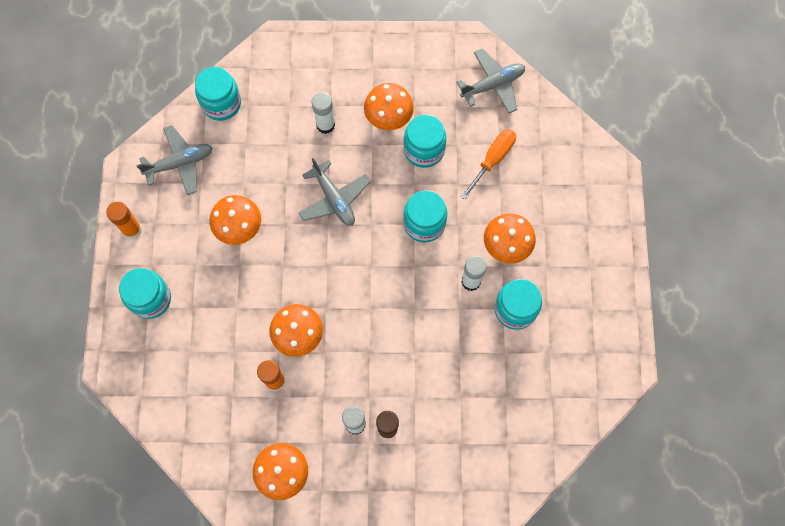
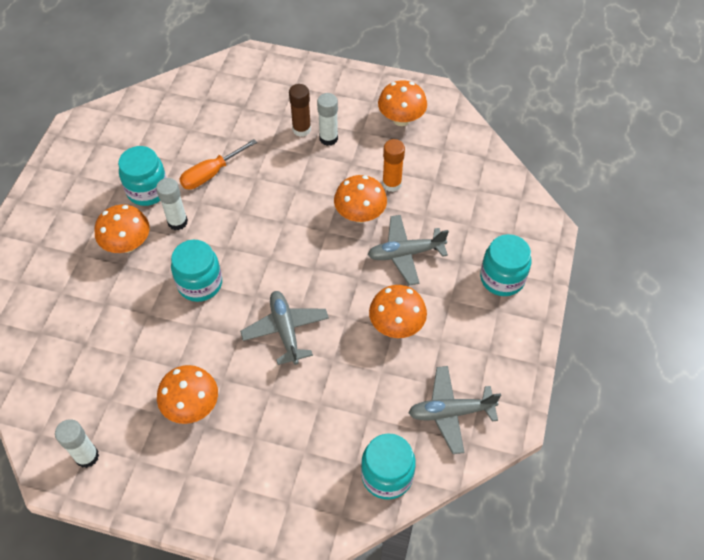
camera: 165 degrees left, 15 degrees down
(132, 230) = (515, 351): orange glue stick -> none
(325, 125) = (268, 415): white glue stick -> white glue stick (87, 456)
(424, 150) = (167, 359): turquoise jar -> none
(492, 160) = (99, 329): orange screwdriver -> orange screwdriver (211, 174)
(493, 85) = (54, 415): grey plane -> grey plane (405, 253)

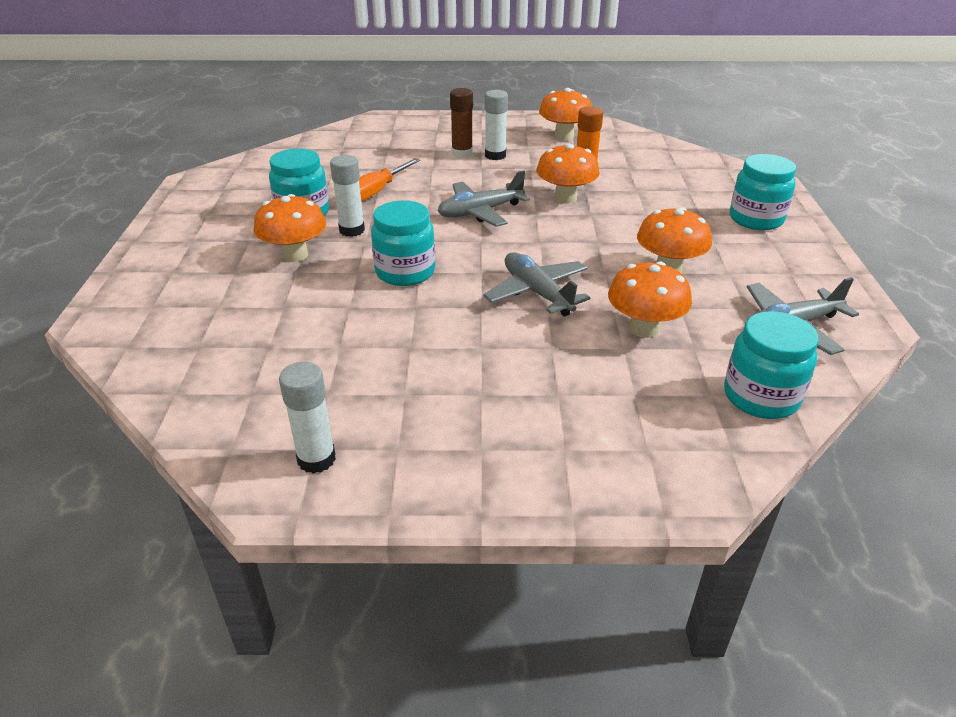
camera: 15 degrees left, 20 degrees down
(192, 406) = (451, 379): orange mushroom -> orange mushroom (644, 328)
(405, 253) = (636, 217): grey plane -> grey plane (480, 212)

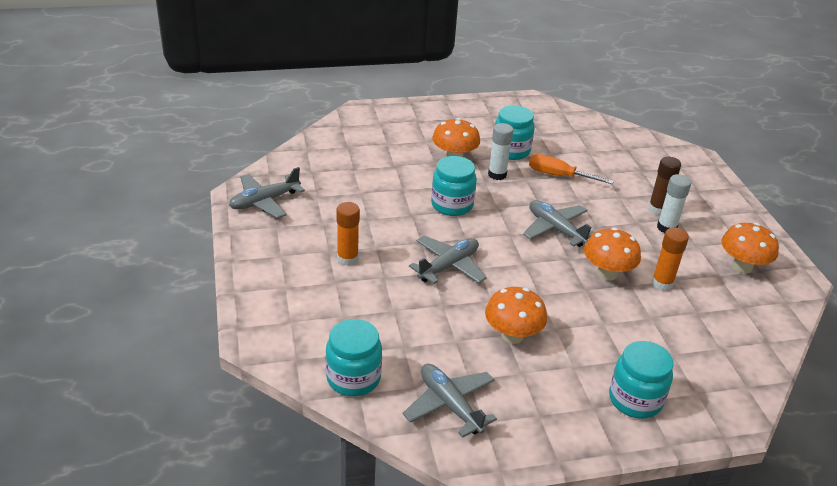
camera: 75 degrees right, 0 degrees up
(316, 459) = (264, 202): white glue stick -> grey plane
(504, 376) = (347, 259): none -> orange glue stick
(644, 328) = (420, 320): orange mushroom -> none

